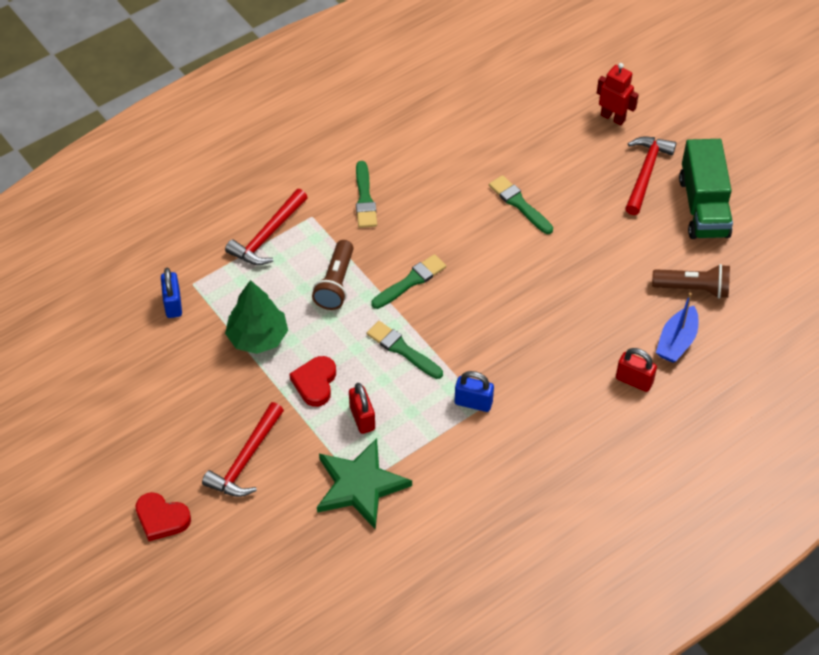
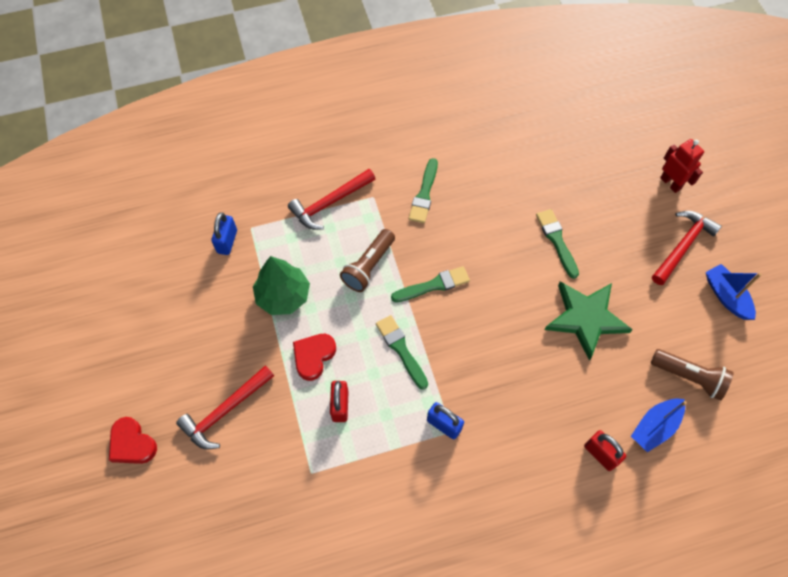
camera: 20 degrees right, 10 degrees up
(360, 485) = (312, 473): green star -> green star (586, 318)
(703, 207) = (726, 296): green truck -> blue boat

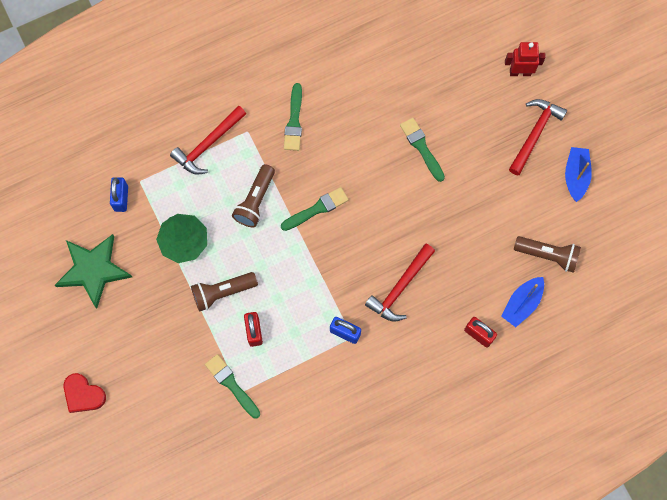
camera: 10 degrees left, 10 degrees up
(225, 411) = (156, 353): red hammer -> red hammer (400, 287)
(313, 356) = (222, 292): red heart -> brown flashlight
(401, 349) = (297, 273): green brush -> green brush (231, 384)
(586, 318) = (455, 217): green star -> green star (93, 270)
(670, 183) = (520, 72): red robot -> red robot turned 45 degrees counterclockwise
(726, 296) = (576, 176): blue boat -> blue boat turned 45 degrees clockwise

